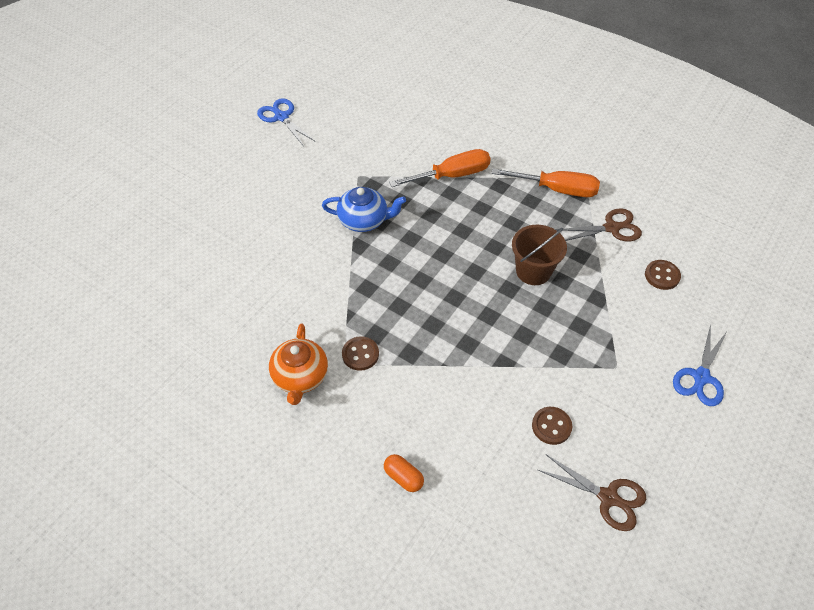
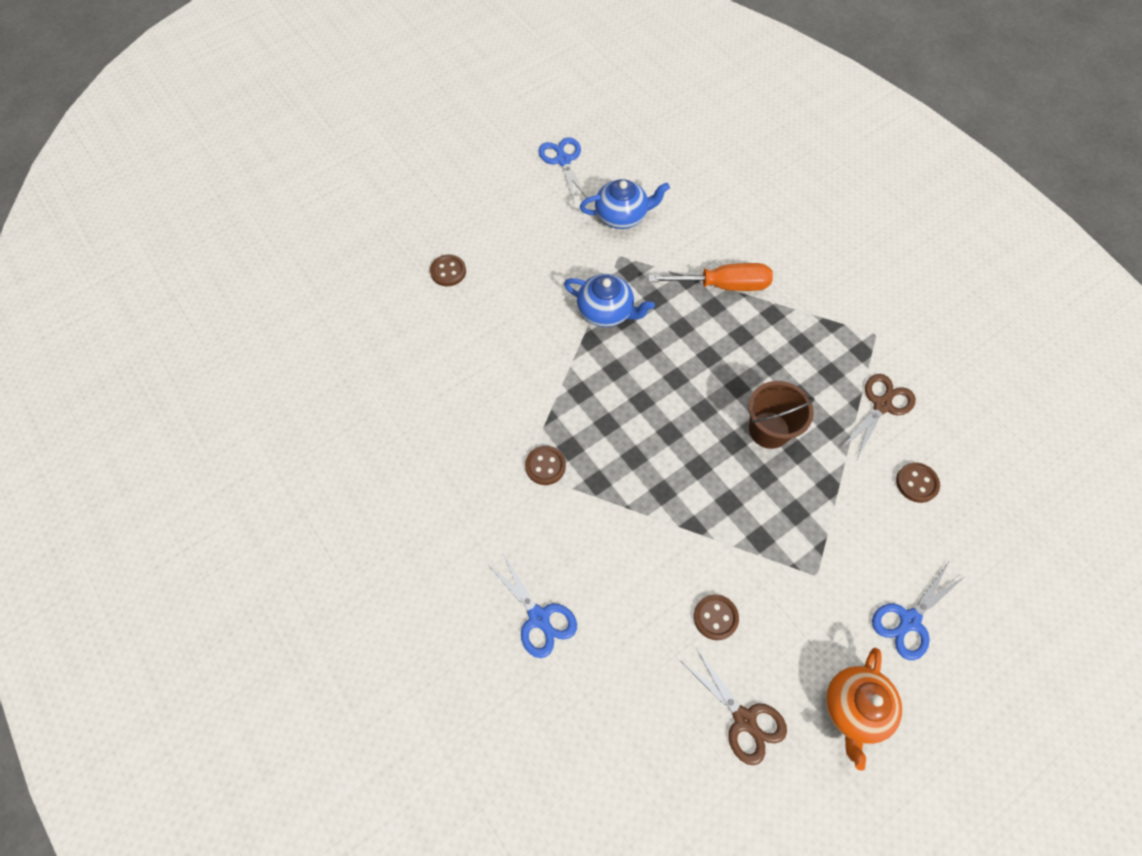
camera: 20 degrees right, 10 degrees up
(213, 226) = (448, 271): none -> brown button
(300, 377) = (476, 470): orange teapot -> orange teapot (854, 708)
(348, 146) = (622, 216): none -> blue teapot
(403, 477) = (539, 617): orange capsule -> blue scissors
(556, 189) = (836, 338): orange screwdriver -> none
(611, 228) = (881, 405): brown scissors -> brown scissors turned 60 degrees counterclockwise

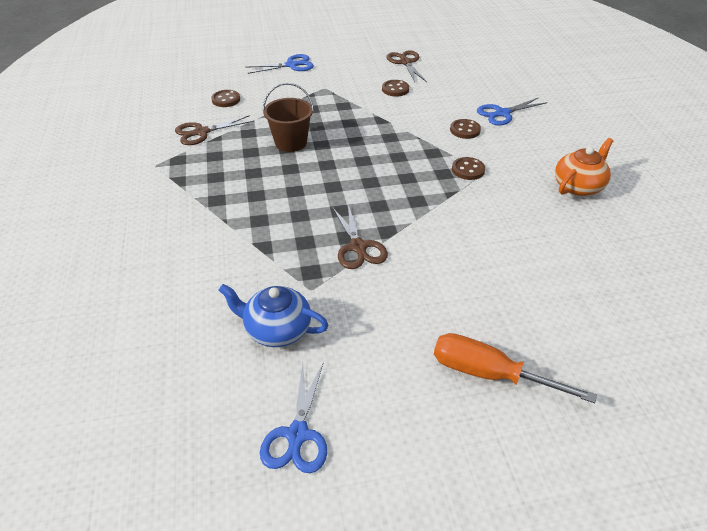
camera: 155 degrees left, 20 degrees down
(448, 271) = (510, 339): brown button -> brown button (465, 130)
(539, 617) = (502, 113): blue scissors -> blue scissors turned 105 degrees counterclockwise
(606, 311) = (358, 247): blue teapot -> brown scissors
(723, 285) = (235, 232): orange screwdriver -> orange screwdriver (489, 374)
(854, 708) = (348, 53): orange teapot -> orange teapot (578, 186)

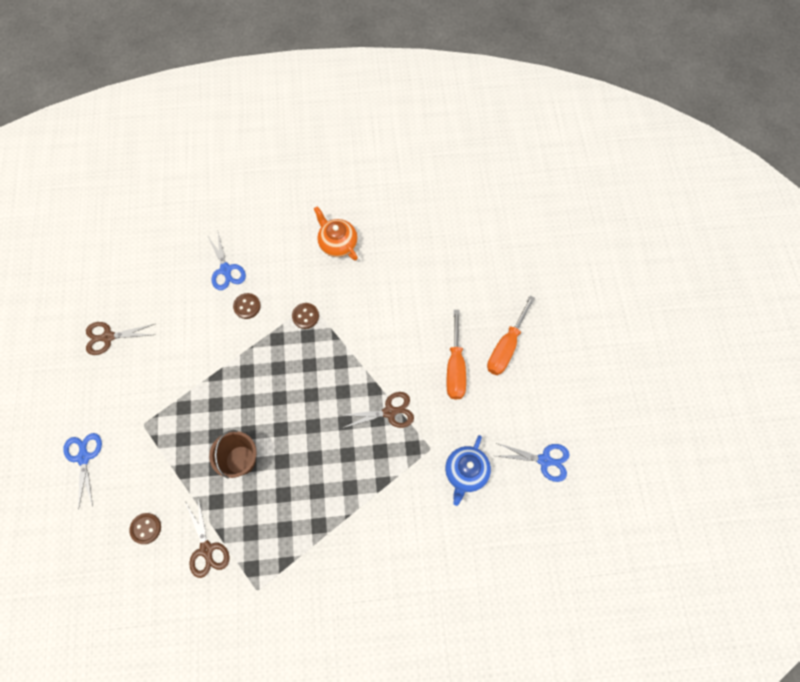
camera: 85 degrees left, 25 degrees up
(395, 89) = (162, 355): brown button -> none
(436, 310) = (455, 367): none -> orange screwdriver

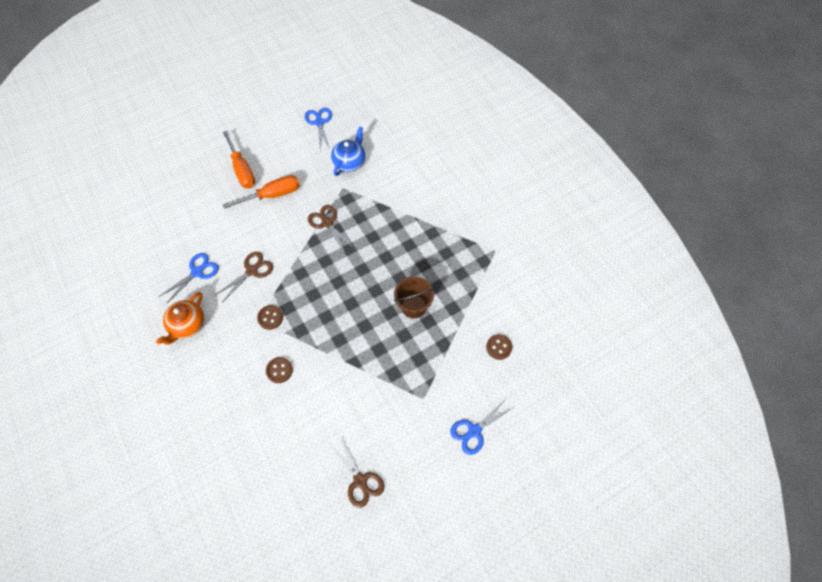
camera: 115 degrees left, 5 degrees down
(206, 549) = (488, 296): brown scissors -> brown scissors (252, 271)
(226, 270) = (248, 409): blue scissors -> blue scissors (197, 272)
(466, 472) = (349, 162): blue teapot -> blue teapot turned 60 degrees counterclockwise
(506, 347) = (242, 170): orange screwdriver -> orange screwdriver turned 60 degrees clockwise

